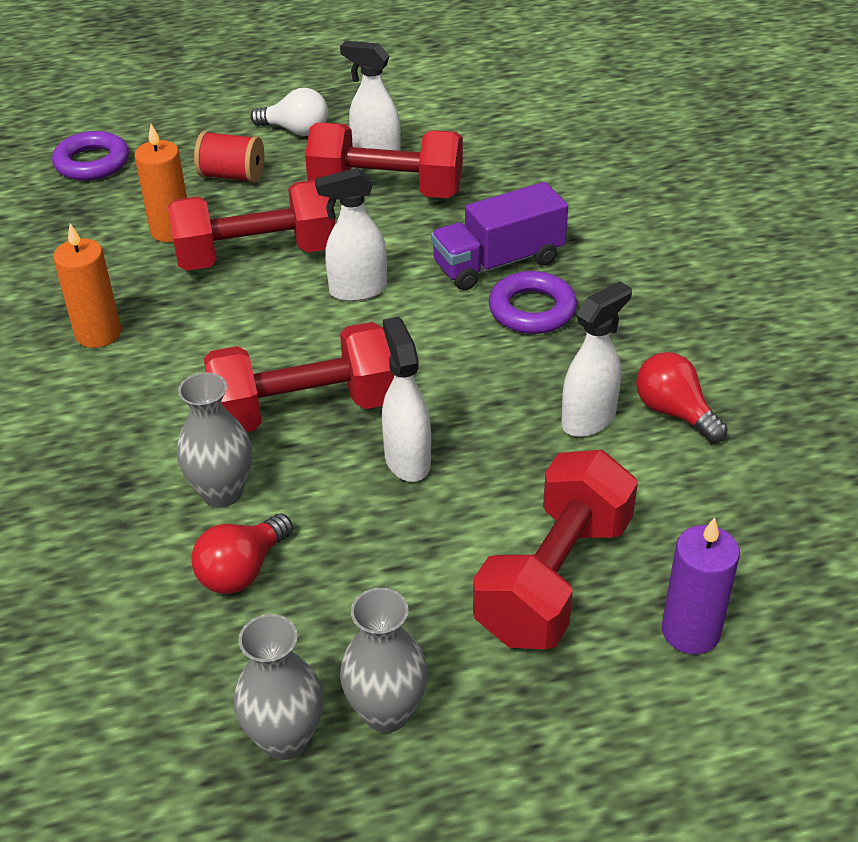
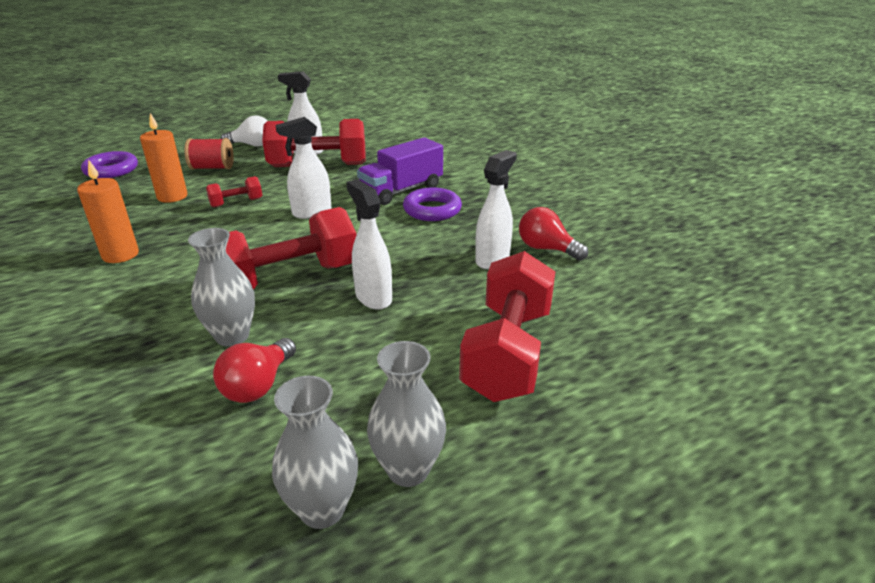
camera: 15 degrees left, 10 degrees down
(257, 256) = (236, 203): red dumbbell -> red dumbbell, size x0.46
(690, 631) = (621, 370): purple candle -> none

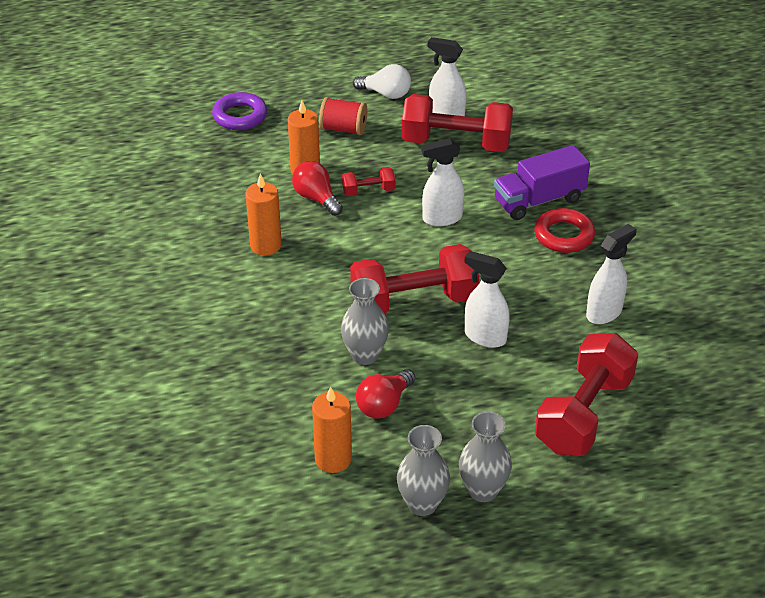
camera: 15 degrees right, 10 degrees up
(183, 469) = (333, 459): none -> orange candle
(373, 297) = (484, 337): white spray bottle -> white spray bottle turned 45 degrees counterclockwise
(432, 210) = (564, 235): purple ring -> red ring
(546, 249) = (661, 309): red light bulb -> red light bulb (316, 198)

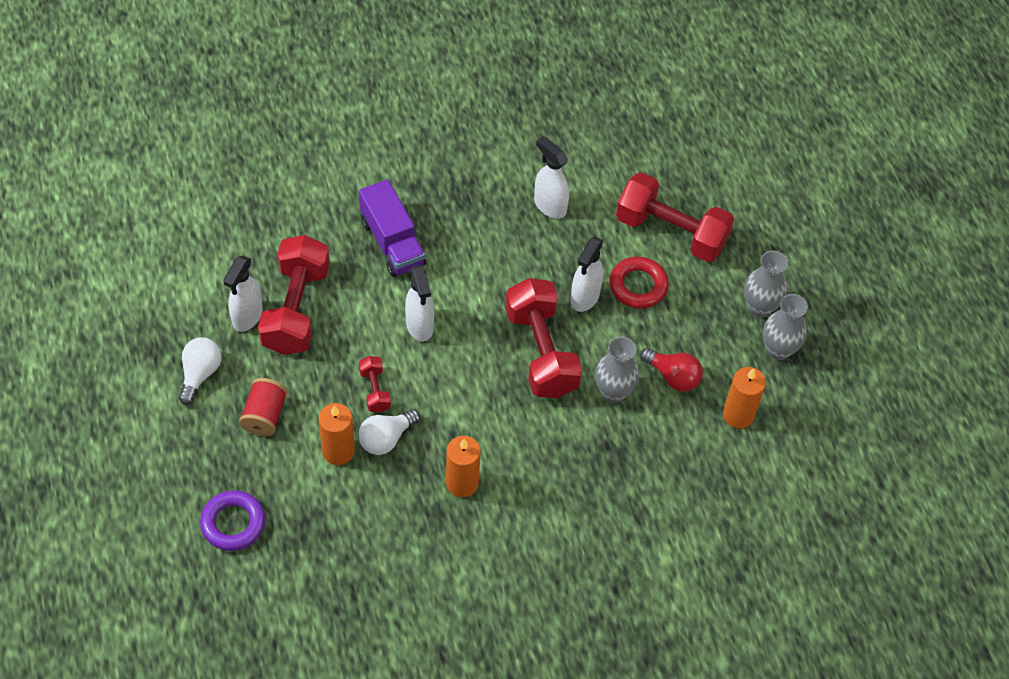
camera: 95 degrees left, 15 degrees up
(316, 198) = (386, 438): red light bulb -> white light bulb
(564, 235) = (445, 227): red ring -> red ring (638, 286)

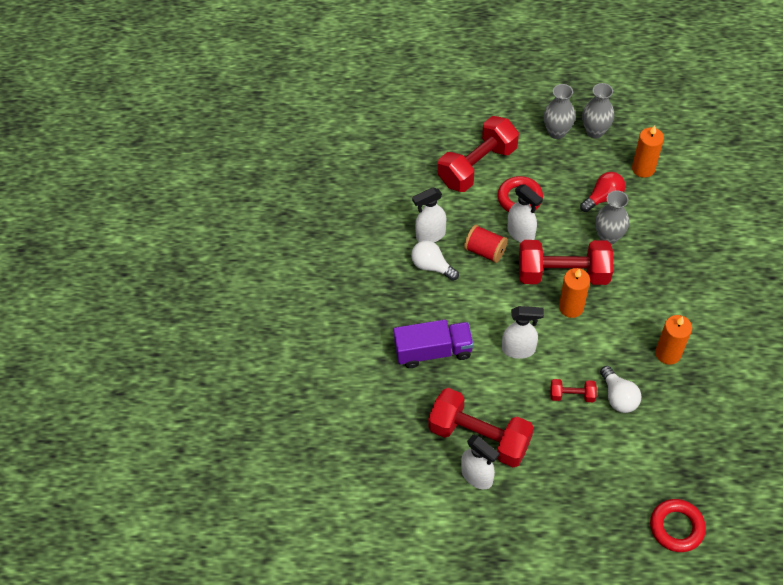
camera: 65 degrees left, 0 degrees up
(200, 374) = (526, 525): white light bulb -> white light bulb (432, 266)
(233, 523) = (676, 527): purple ring -> red ring
(264, 415) = (578, 482): red spool -> red spool (485, 251)
(338, 451) = (623, 434): orange candle -> orange candle (571, 307)

